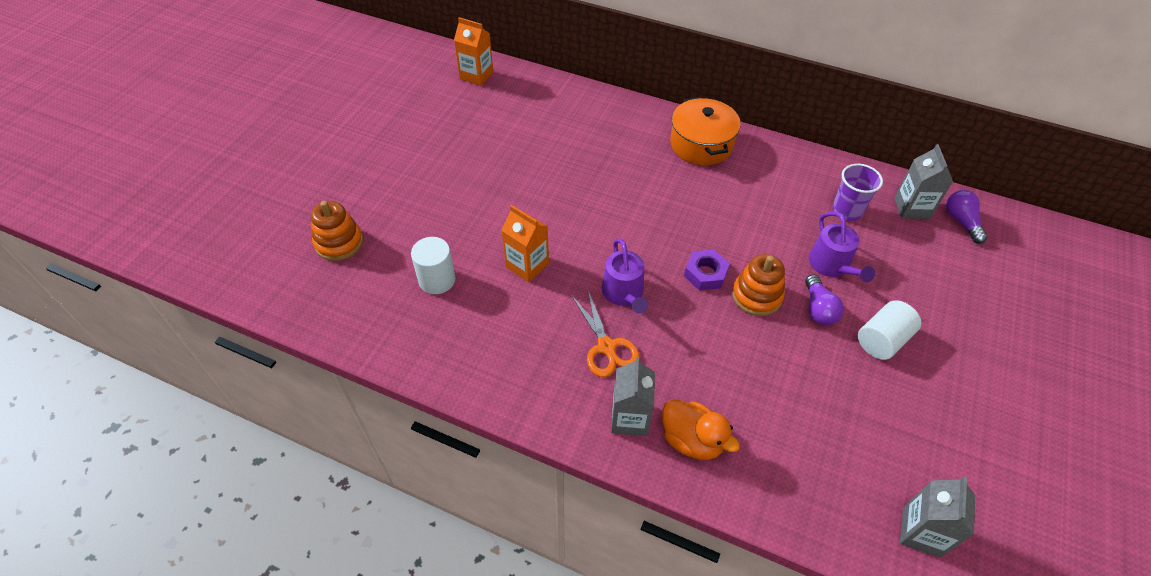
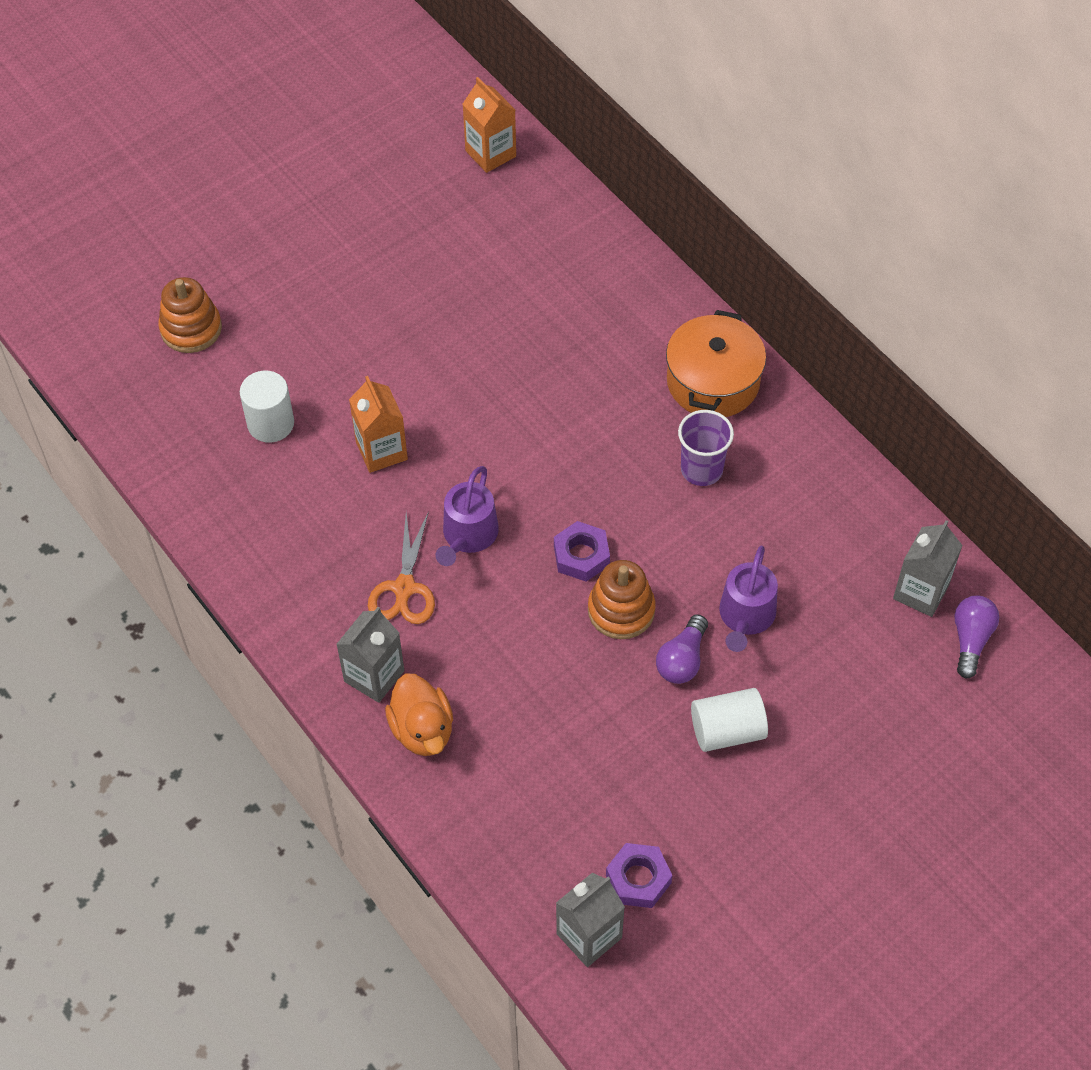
camera: 30 degrees right, 5 degrees up
(847, 211) = (828, 557): purple cup -> purple cup (701, 469)
(916, 470) = (638, 879): none -> purple nut

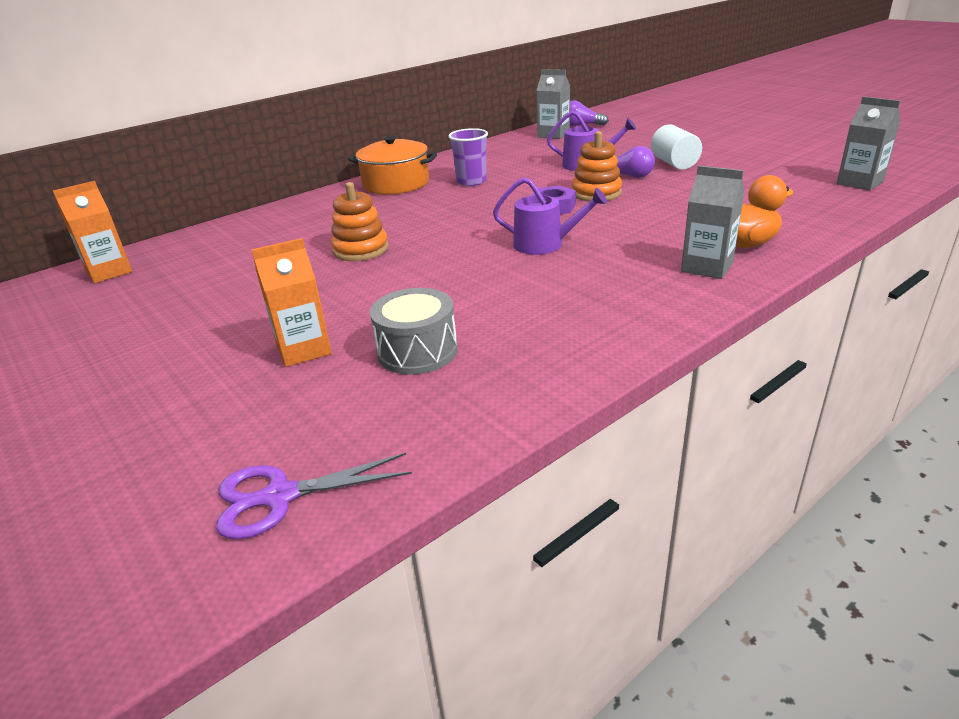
camera: 90 degrees left, 25 degrees down
(116, 357) = (280, 497): none -> purple scissors
(191, 329) = (252, 429): orange stacking toy -> orange stacking toy (361, 249)
(271, 423) = (417, 351): white cylinder -> grey drum
(381, 451) = (455, 288): orange carton -> orange carton (304, 349)
(404, 588) = (608, 263): orange scissors -> none
(638, 879) = (802, 175): purple nut -> none

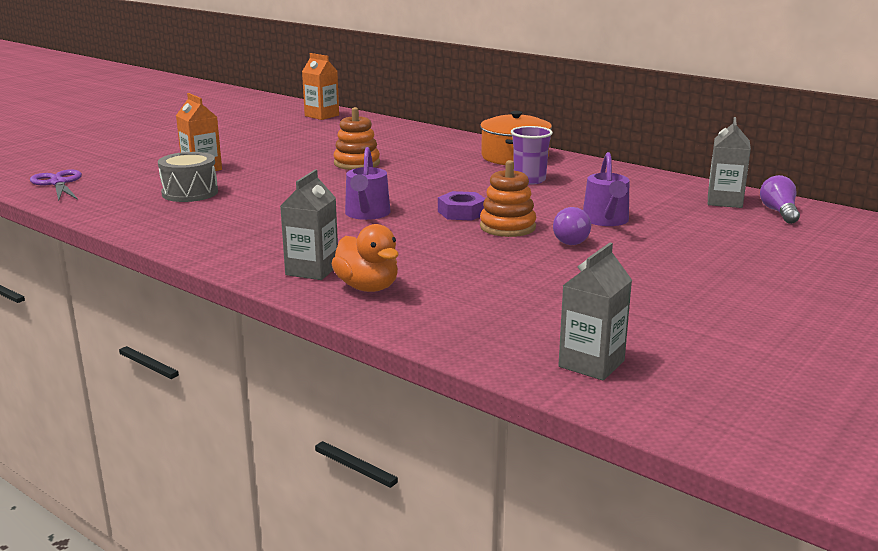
camera: 75 degrees right, 10 degrees down
(674, 163) = (632, 260): white cylinder -> none

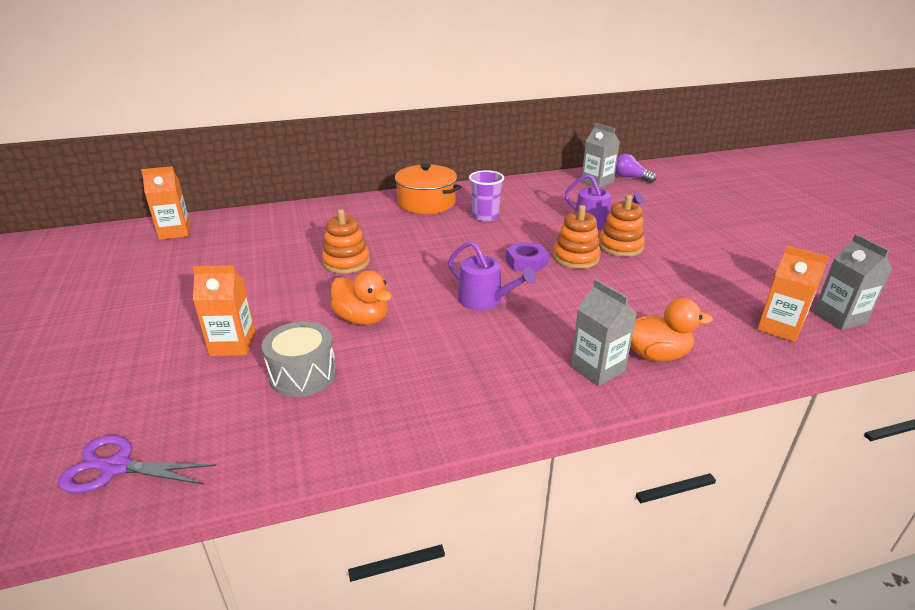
camera: 55 degrees left, 10 degrees up
(280, 188) = (362, 319): none -> orange duck
(509, 334) = (779, 328): none -> orange carton
(571, 239) = (620, 246): purple light bulb -> orange stacking toy

